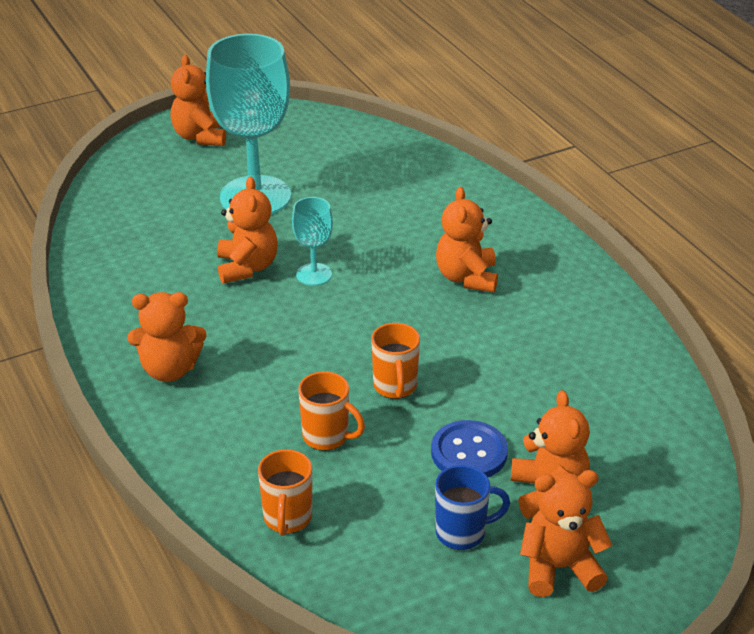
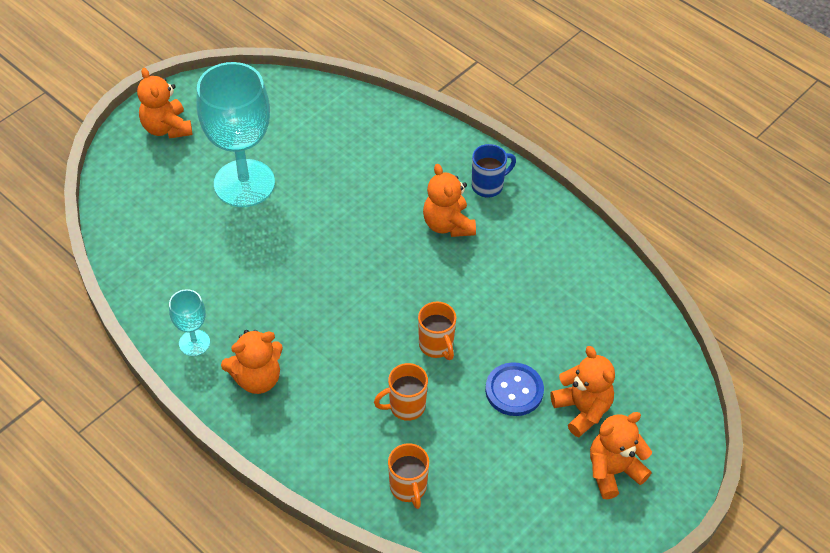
camera: 20 degrees left, 15 degrees up
(247, 267) = (271, 260): orange teddy bear -> none
(314, 274) = (328, 253): turquoise goblet -> turquoise goblet (194, 343)
(327, 437) = (406, 406): orange mug -> orange mug turned 150 degrees clockwise
(462, 533) = (536, 462): blue mug -> blue mug (488, 186)

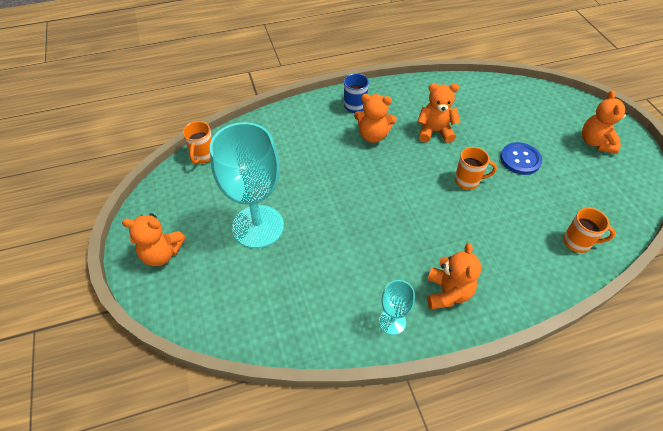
camera: 60 degrees left, 0 degrees up
(406, 406) = (510, 216): orange mug -> orange mug (203, 156)
(582, 409) = (547, 136): orange teddy bear -> orange teddy bear (434, 131)

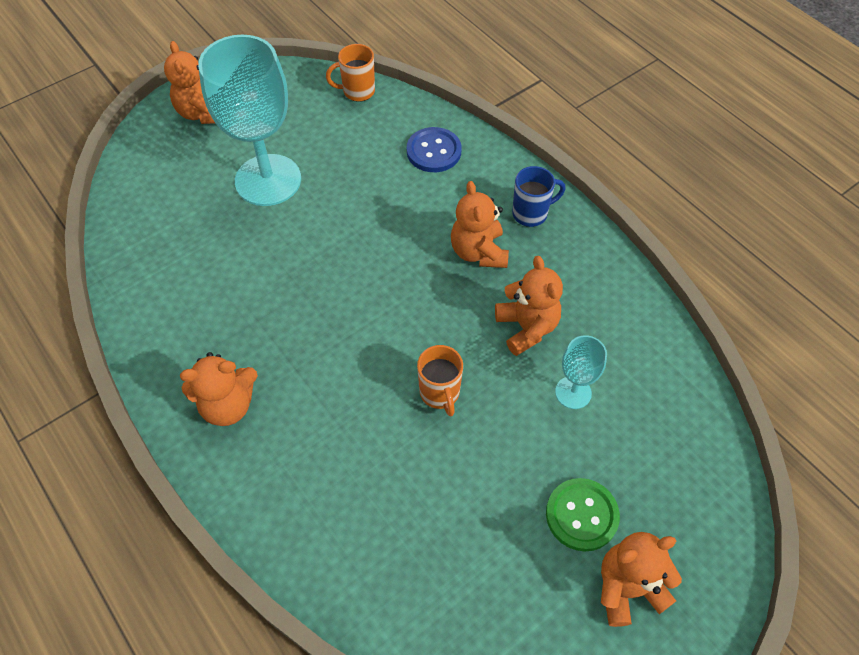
camera: 70 degrees right, 5 degrees up
(392, 321) = (169, 353): turquoise goblet -> turquoise goblet (573, 392)
(520, 159) = (521, 462): blue button -> blue button (434, 151)
(554, 146) = (581, 515): none -> green button
(577, 242) = (372, 571): orange mug -> none

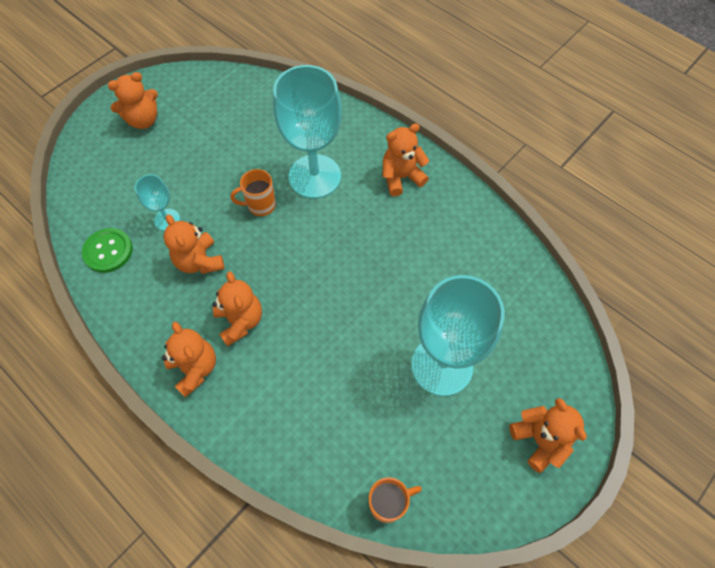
camera: 170 degrees right, 5 degrees up
(354, 427) = (314, 176): none -> turquoise goblet
(434, 151) = (292, 428): blue button -> none
(440, 393) = (260, 205): orange mug -> orange mug turned 75 degrees counterclockwise
(531, 213) = (195, 368): blue mug -> orange teddy bear
(581, 515) = (167, 150): green button -> green button (108, 251)

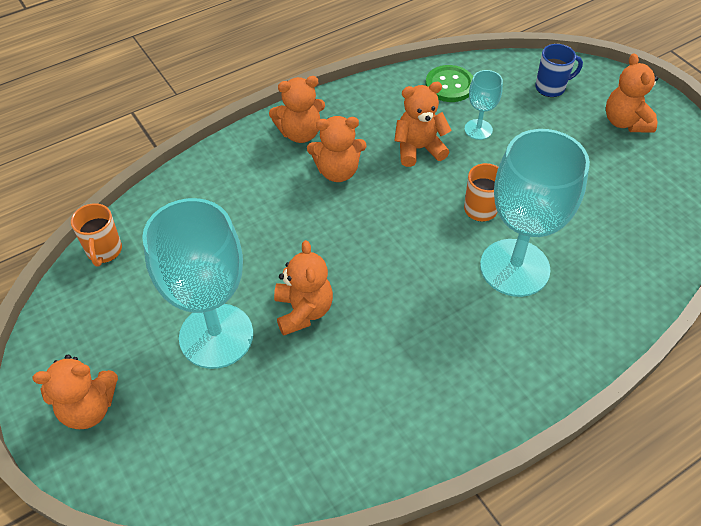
camera: 105 degrees right, 10 degrees down
(104, 172) = (551, 88): none -> blue mug
(401, 177) = (495, 365): orange teddy bear -> orange teddy bear (303, 311)

